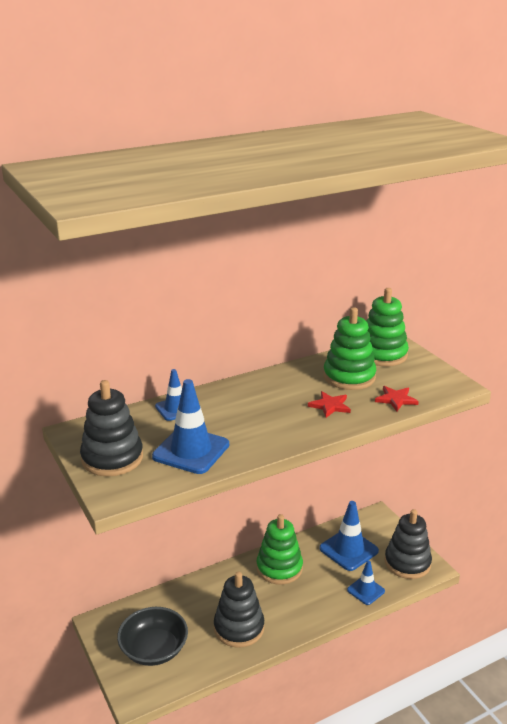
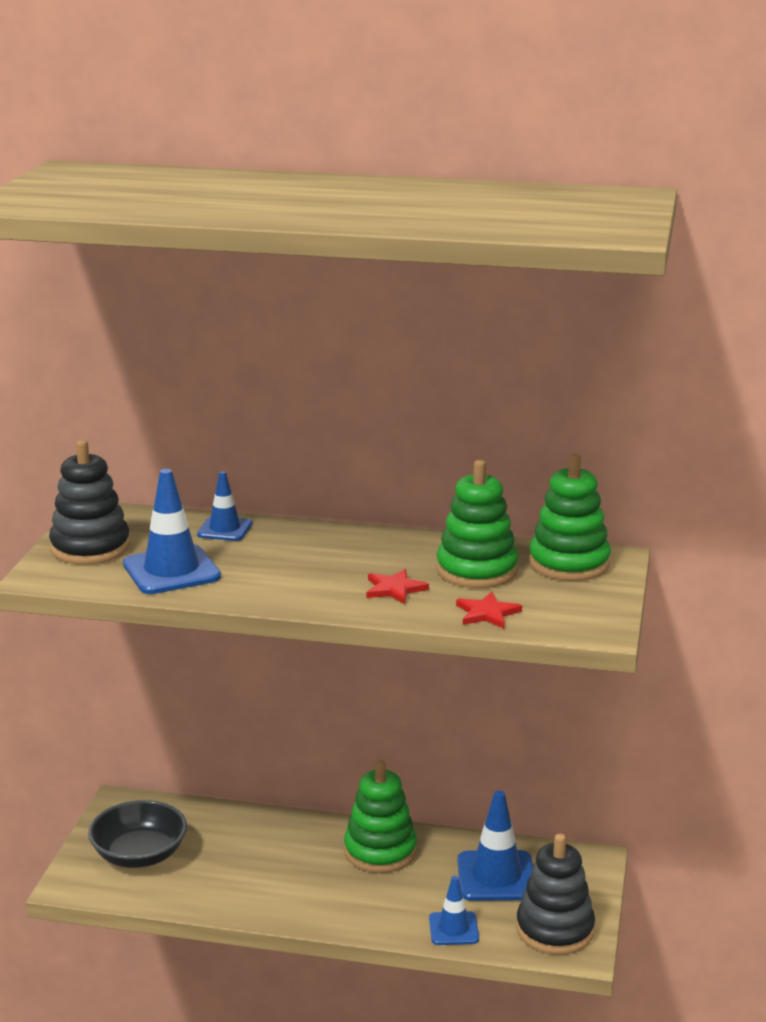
camera: 40 degrees right, 5 degrees down
(239, 628) = (251, 884): black stacking toy -> none

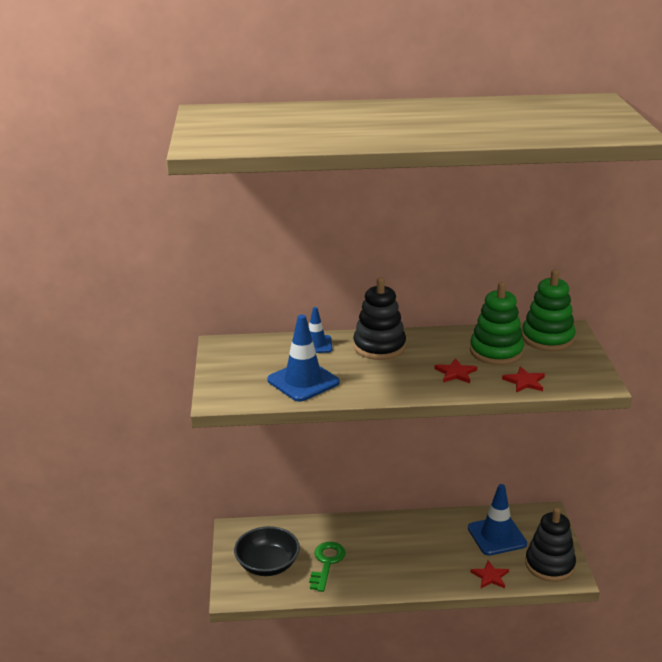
camera: 15 degrees left, 5 degrees up
(90, 548) = (236, 372): black stacking toy -> black stacking toy (379, 347)
(223, 868) = (326, 563): none -> green key
(380, 851) = (418, 532): green stacking toy -> none
(453, 929) = (490, 576): blue traffic cone -> red star

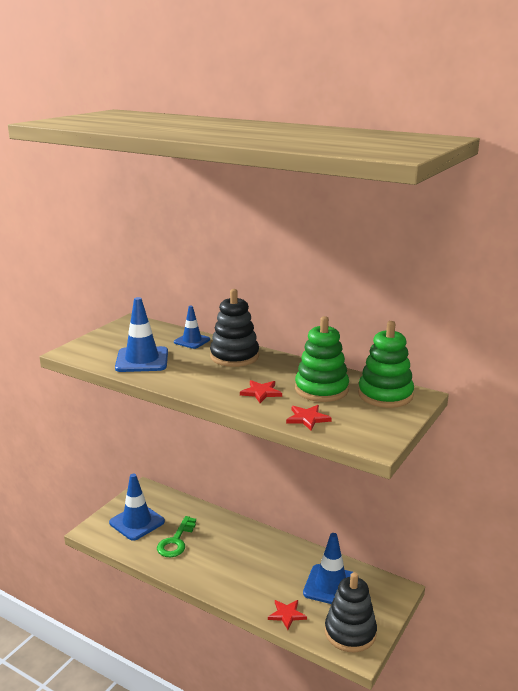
camera: 35 degrees right, 5 degrees down
(267, 564) = (137, 522): black bowl -> blue traffic cone
(326, 563) = (176, 541): green key -> green key turned 150 degrees clockwise

